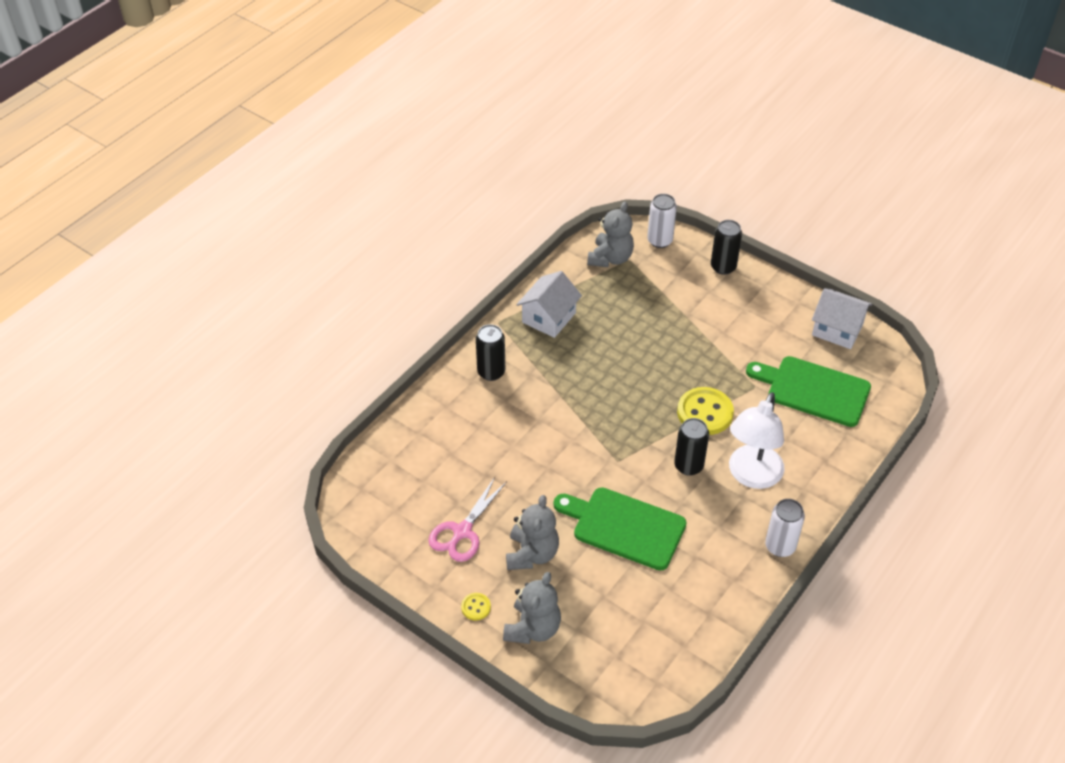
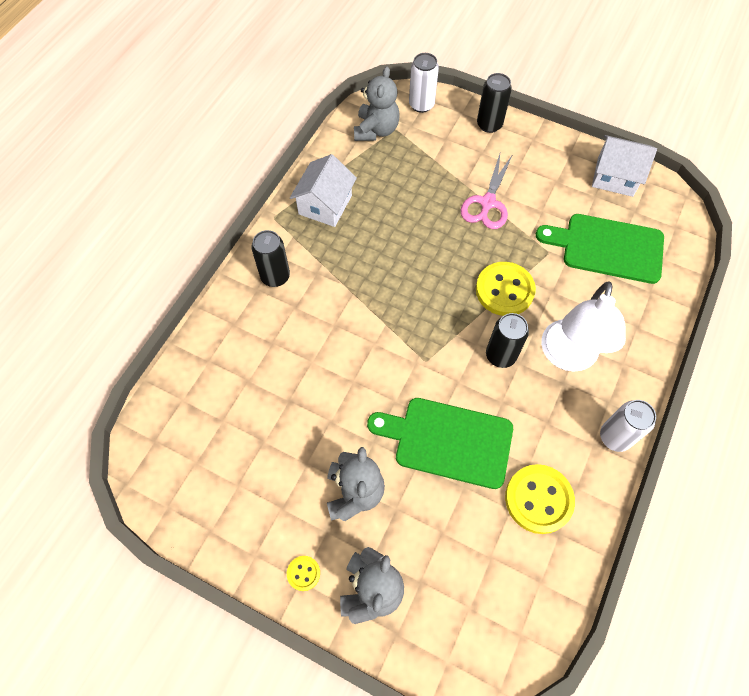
camera: 10 degrees left, 15 degrees up
(462, 532) = (273, 477): pink scissors -> pink scissors (487, 203)
(697, 584) = (538, 499): none -> yellow button

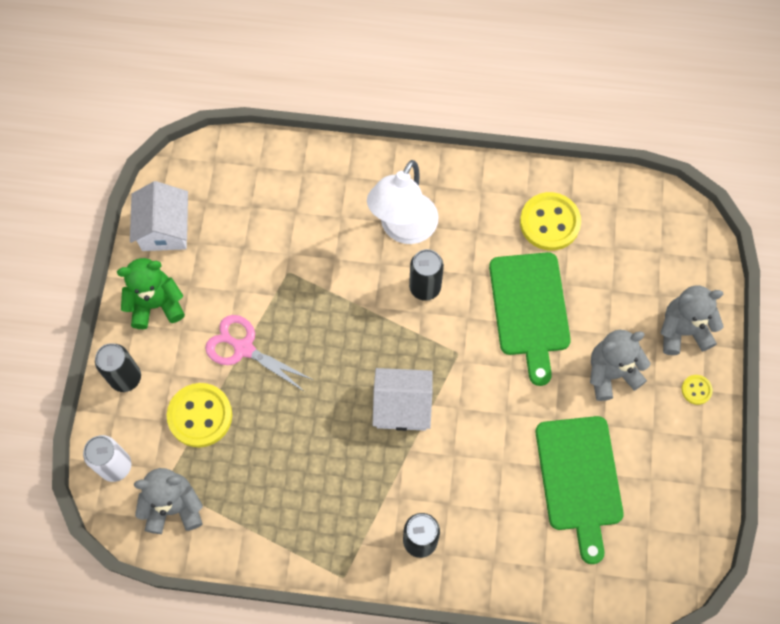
camera: 110 degrees left, 5 degrees up
(325, 205) = (306, 524): white house -> white house (402, 406)
(487, 203) = (244, 348): pink scissors -> pink scissors turned 150 degrees counterclockwise
(504, 290) = (350, 302): yellow button -> yellow button (200, 416)
(546, 156) = (156, 304): none -> green teddy bear
(567, 357) = (403, 229): white lamp -> white lamp turned 120 degrees clockwise
(607, 248) = (263, 218): green cutting board -> green cutting board (579, 479)
(615, 437) = (467, 175): white can -> none

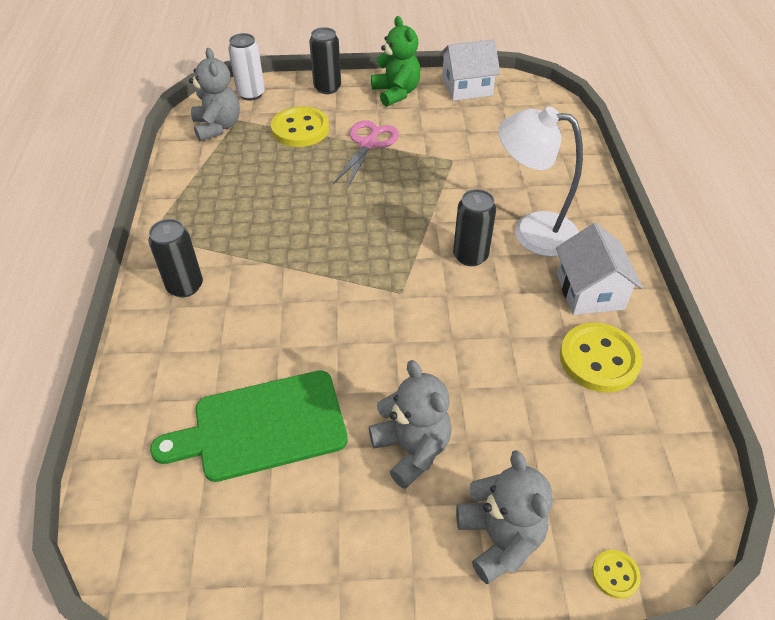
camera: 80 degrees right, 20 degrees down
(402, 406) = (331, 255): white house -> white house (589, 291)
(529, 309) = (475, 351): green cutting board -> none
(696, 390) = (411, 566): yellow button -> yellow button (615, 574)

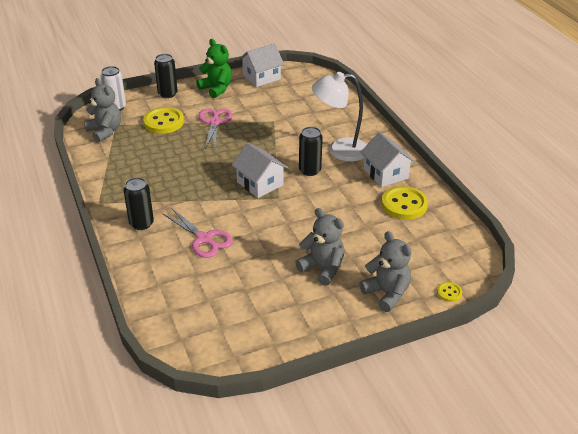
camera: 20 degrees left, 10 degrees down
(257, 338) = (204, 239): none -> pink scissors
(262, 426) = (233, 279): green cutting board -> none
(385, 260) = (260, 183): none -> white house

